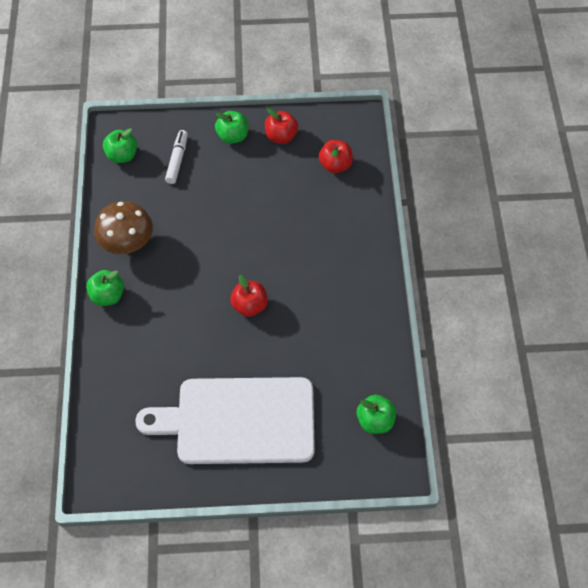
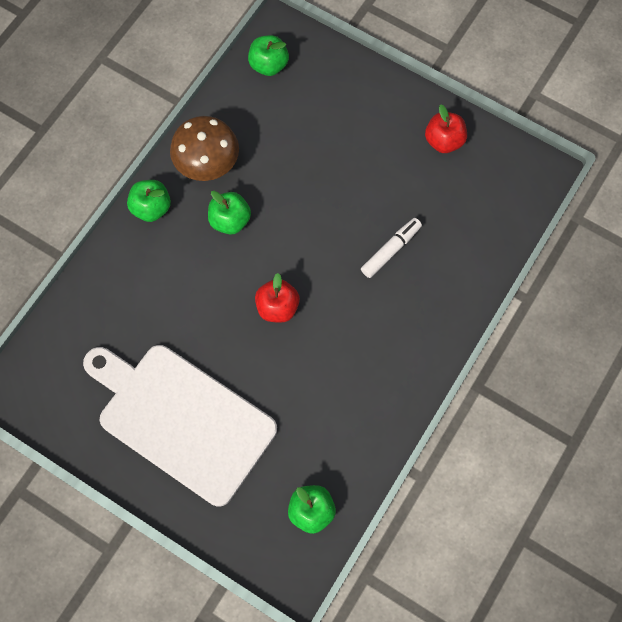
camera: 35 degrees right, 10 degrees up
(177, 160) = (319, 103): white marker -> white marker (391, 250)
(233, 136) = (394, 110): green apple -> green apple (230, 220)
(335, 165) = (477, 209): red apple -> none

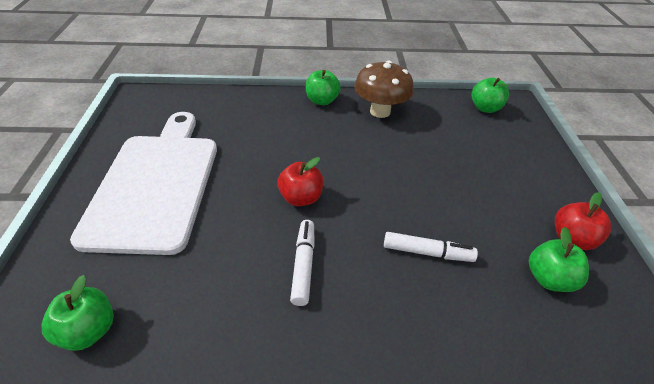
camera: 55 degrees right, 25 degrees down
(230, 220) = (350, 139): green apple -> green apple (548, 278)
(346, 343) = (304, 265): none -> white marker

